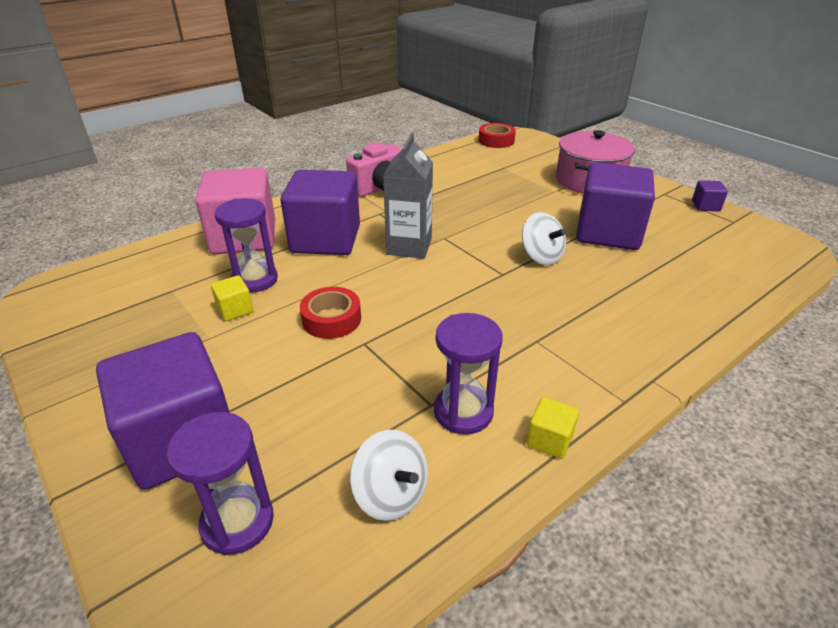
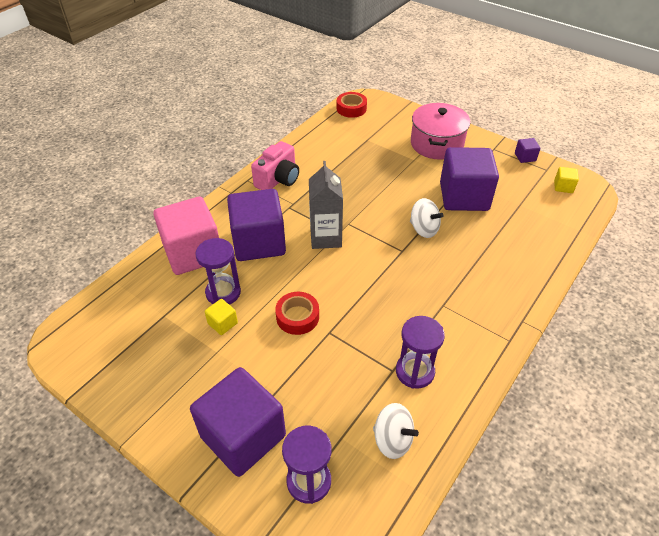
camera: 15 degrees left, 10 degrees up
(549, 440) = (473, 379): yellow cube -> yellow cube (563, 187)

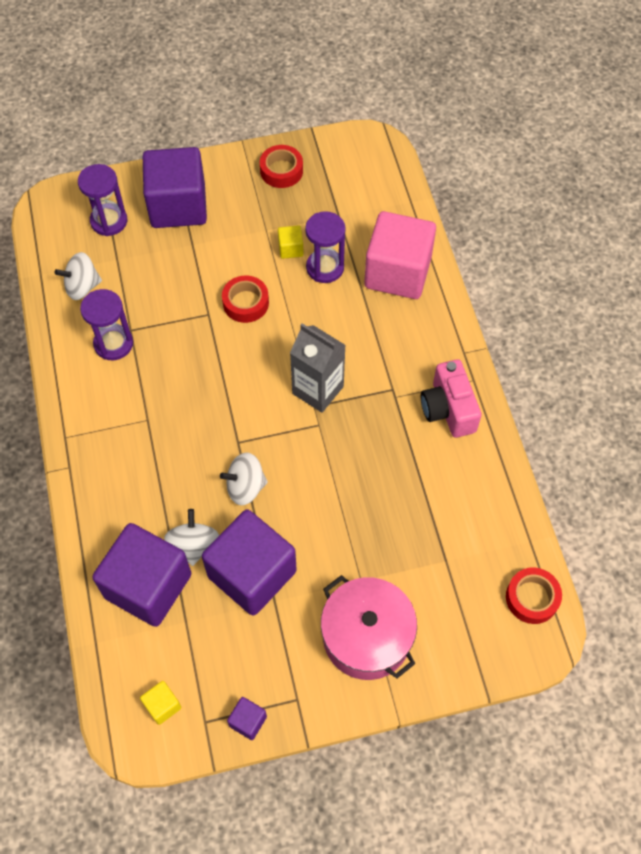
camera: 130 degrees right, 15 degrees up
(140, 385) = (281, 171): none -> red tape
(259, 242) = (364, 331): purple cube -> purple cube (148, 586)
(482, 228) = (194, 544): none -> white spinning top

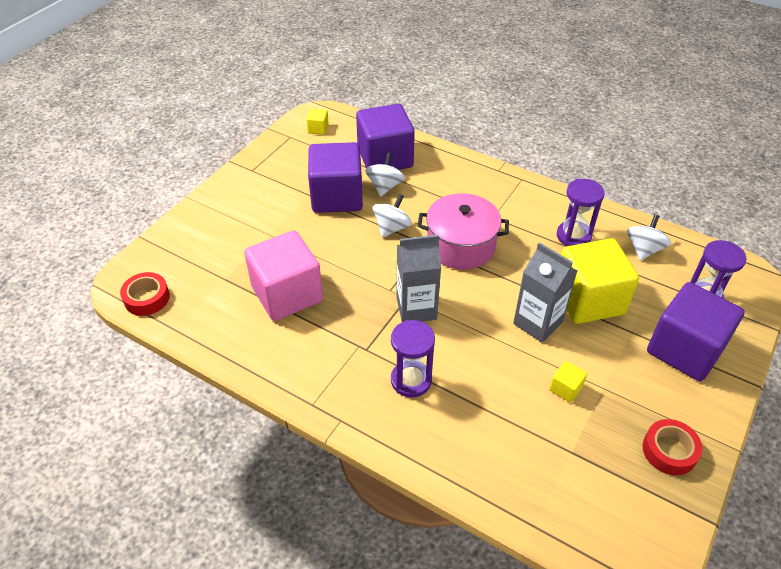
camera: 135 degrees right, 15 degrees down
(185, 288) = (588, 300): none -> yellow cube
(194, 544) = (385, 186): white spinning top -> white spinning top turned 120 degrees counterclockwise
(246, 303) = (537, 323): red tape -> grey carton
(248, 721) = (268, 149): purple cube -> none
(325, 268) = (522, 396): purple hourglass -> purple hourglass (411, 380)
(366, 637) = (239, 214): pink pot -> pink pot (461, 245)
(397, 272) = (464, 443): pink cube -> pink cube (287, 294)
(448, 409) = (311, 367): pink camera -> none

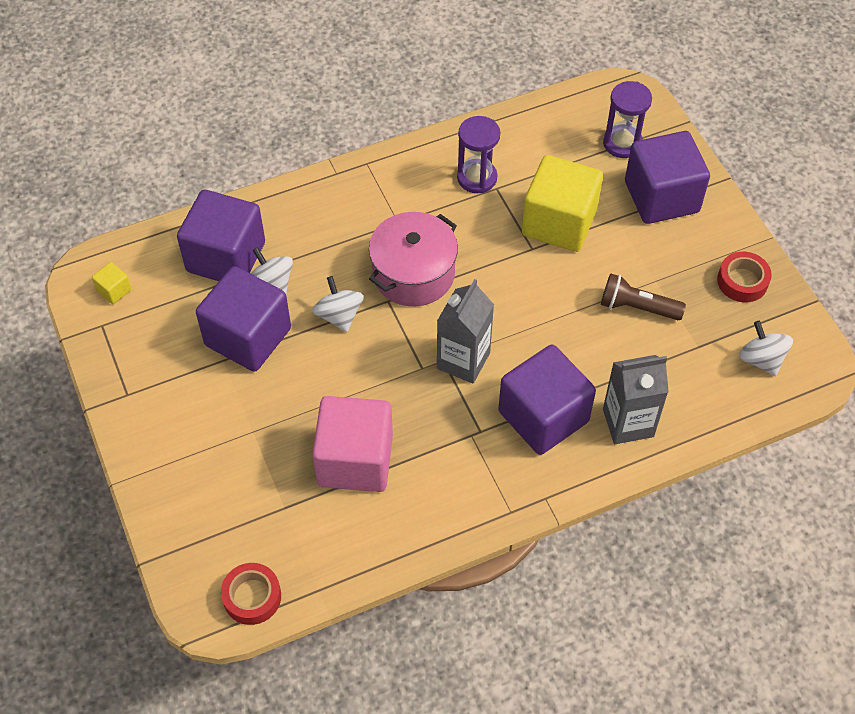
camera: 55 degrees left, 10 degrees up
(411, 380) = (543, 416): purple hourglass -> purple cube
(537, 323) = (555, 278): grey carton -> grey carton (628, 423)
(565, 388) = (637, 307): yellow cube -> brown flashlight
(644, 249) = (536, 139): white spinning top -> white spinning top (761, 359)

